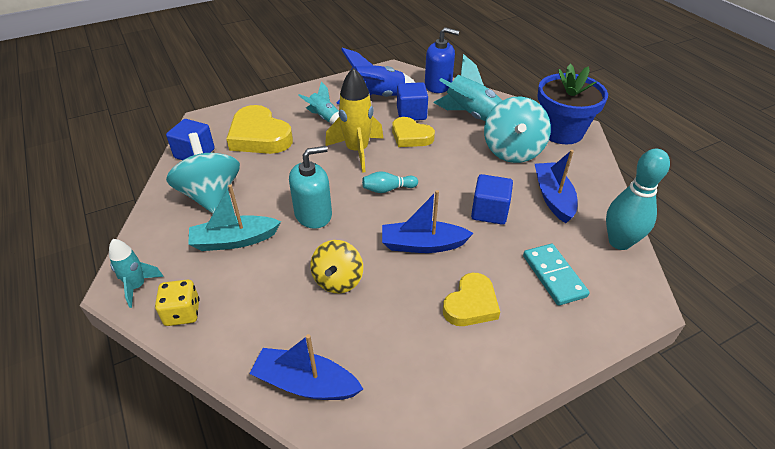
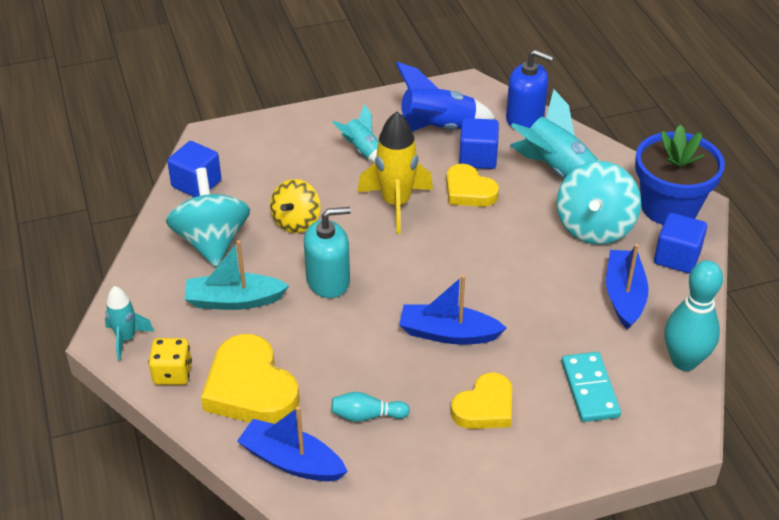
camera: 10 degrees right, 0 degrees up
(259, 136) = (277, 169): yellow heart -> yellow heart (250, 388)
(338, 280) = (343, 361): yellow spinning top -> yellow spinning top (296, 222)
(388, 189) = (423, 260): turquoise bowling pin -> turquoise bowling pin (367, 415)
(489, 212) = (539, 304): blue cube -> blue cube (677, 257)

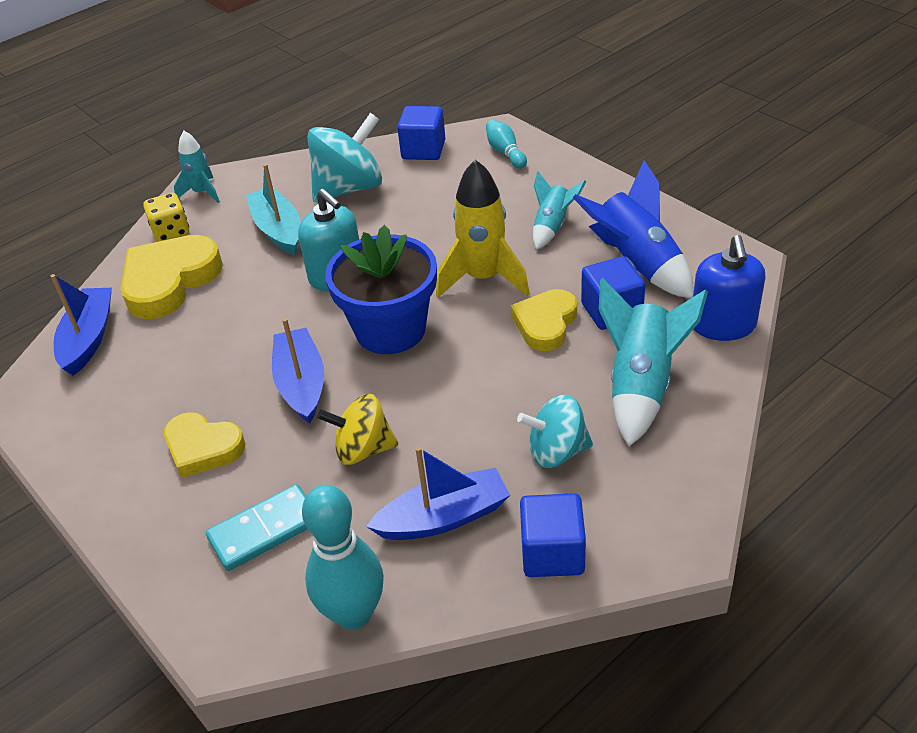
camera: 70 degrees right, 0 degrees up
(296, 222) = (409, 225): yellow spinning top -> yellow spinning top (363, 449)
(367, 415) = (161, 366): turquoise bowling pin -> turquoise bowling pin (505, 152)
(594, 227) = (557, 451): turquoise spinning top -> turquoise spinning top, size x0.65
(669, 207) = (653, 517): blue flower pot -> blue flower pot (390, 329)

